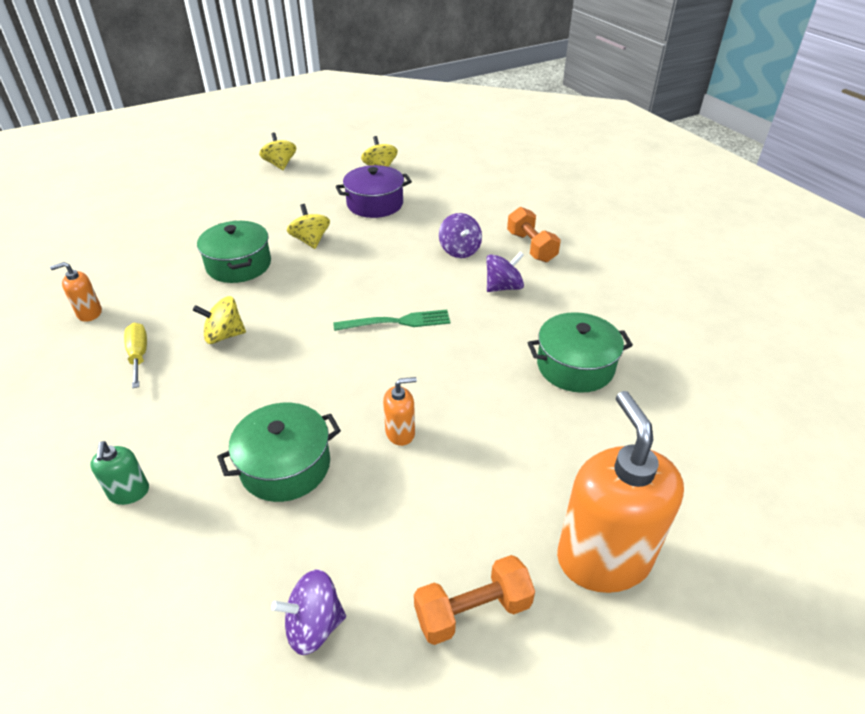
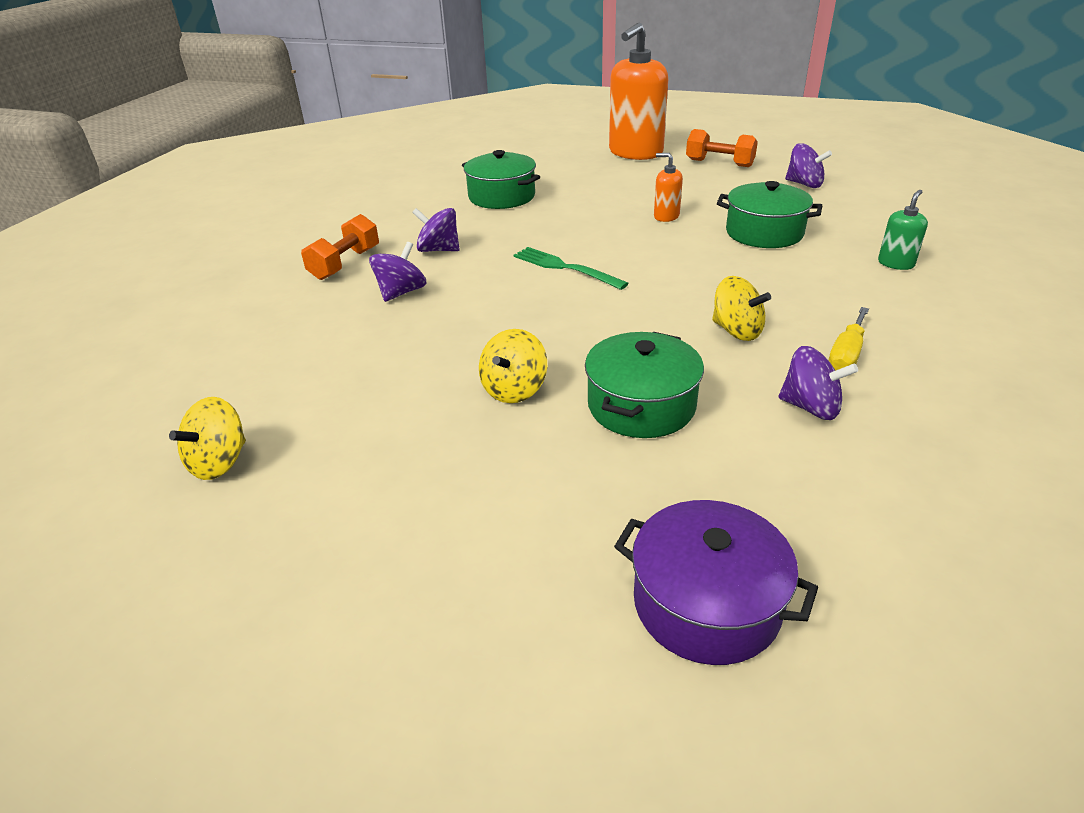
camera: 130 degrees left, 5 degrees down
(89, 313) = (897, 441): orange soap dispenser -> none
(146, 308) = (810, 407): none -> purple spinning top
(280, 165) = (308, 608): yellow spinning top -> none
(375, 204) = (355, 397): purple pot -> purple pot (706, 603)

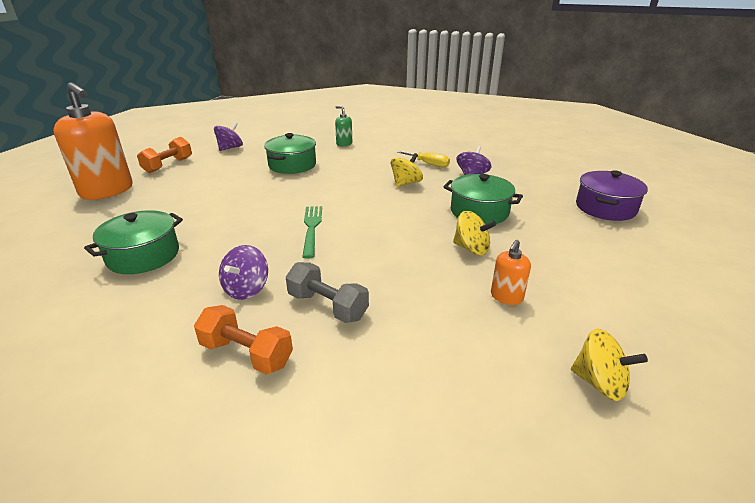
camera: 90 degrees left, 5 degrees down
(401, 292) = (327, 306): purple spinning top -> grey dumbbell
(564, 268) = (311, 228): green fork -> green fork turned 135 degrees clockwise
(666, 216) = (247, 189): orange soap dispenser -> orange soap dispenser (506, 297)

